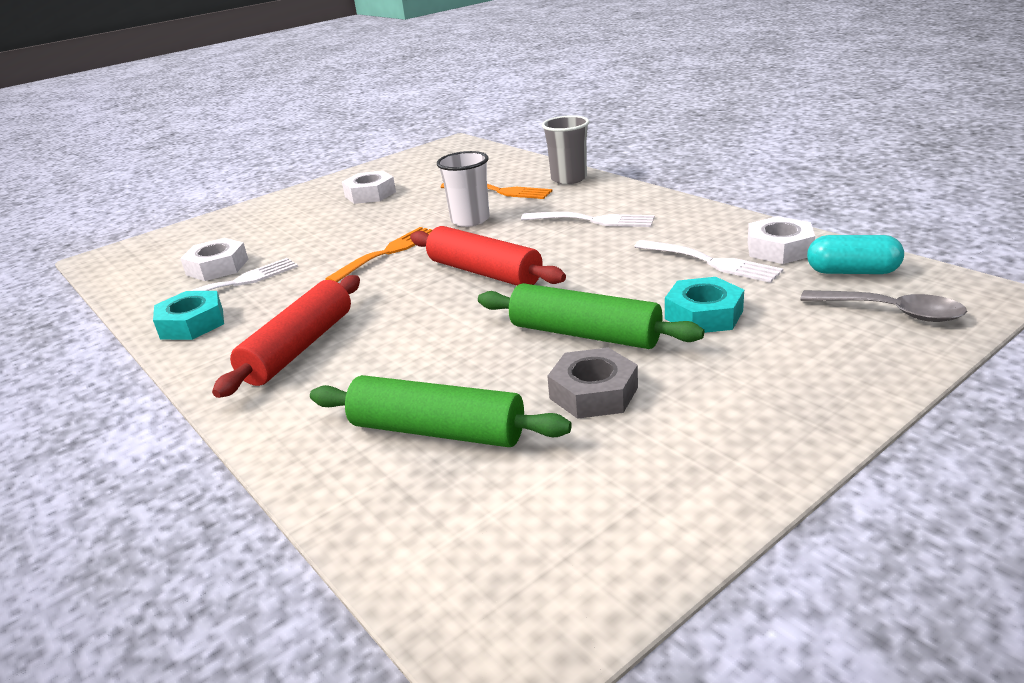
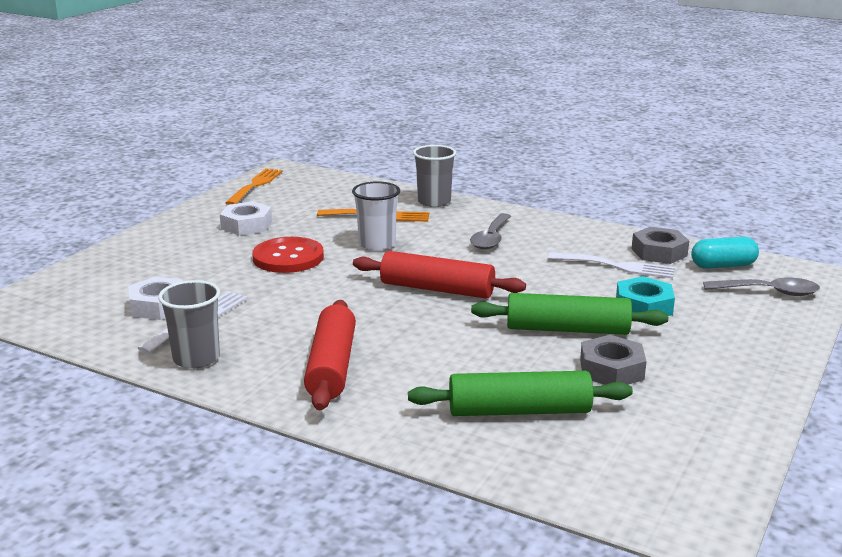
camera: 25 degrees left, 5 degrees down
(192, 324) = (196, 358): turquoise nut -> grey cup
(374, 228) = (288, 257): none -> red button
(387, 252) = (326, 279): orange fork -> orange fork (255, 185)
(593, 220) = (491, 238): white fork -> grey spoon
(779, 249) = (659, 252): white nut -> grey nut

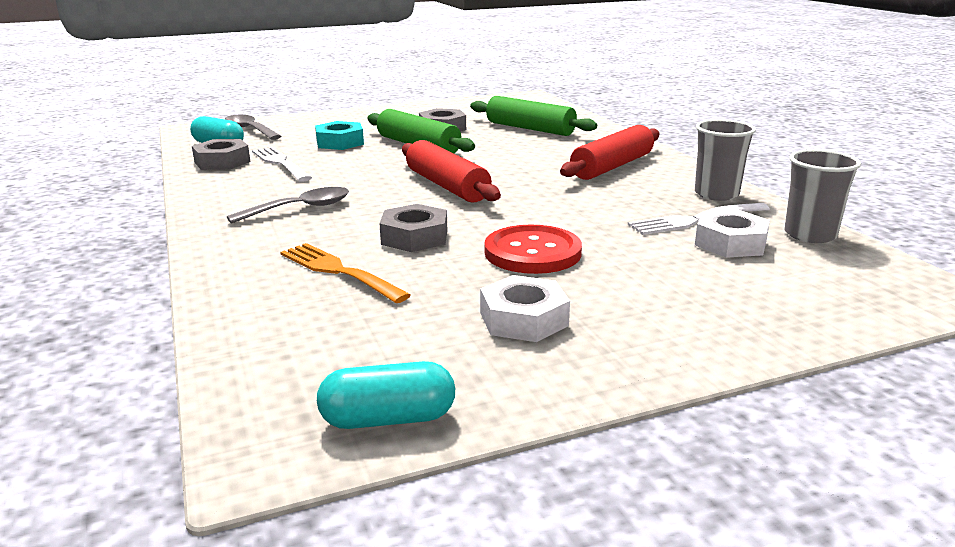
camera: 140 degrees left, 0 degrees up
(255, 185) = (388, 419): orange fork -> turquoise capsule
(377, 244) = (414, 237): white cup -> grey nut
(434, 202) = (233, 269): grey cup -> grey cup (810, 235)

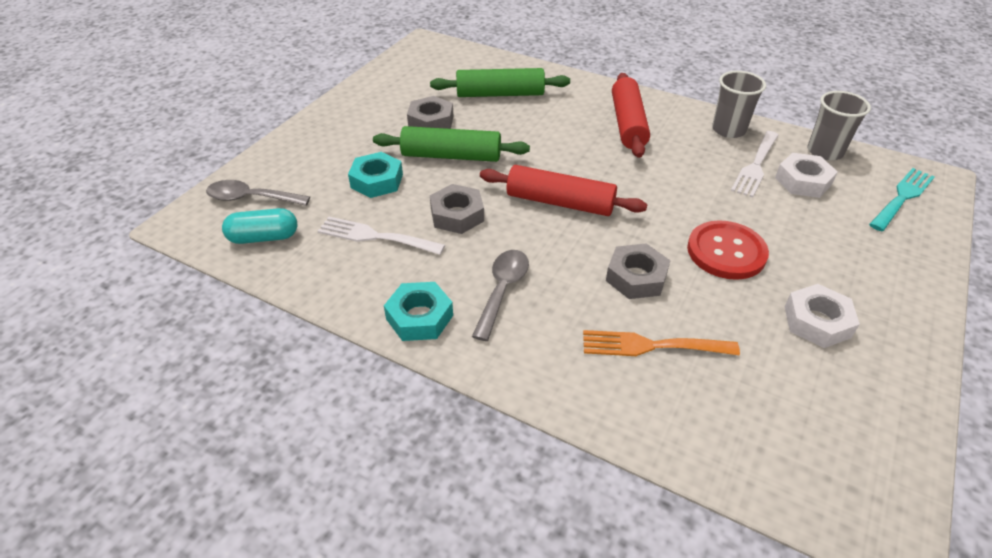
camera: 40 degrees left, 20 degrees up
(221, 201) = (419, 317): none -> turquoise nut
(222, 162) = (317, 261): grey nut -> grey nut (457, 215)
(388, 419) = (889, 455): turquoise capsule -> none
(848, 290) = (902, 197): none -> turquoise fork

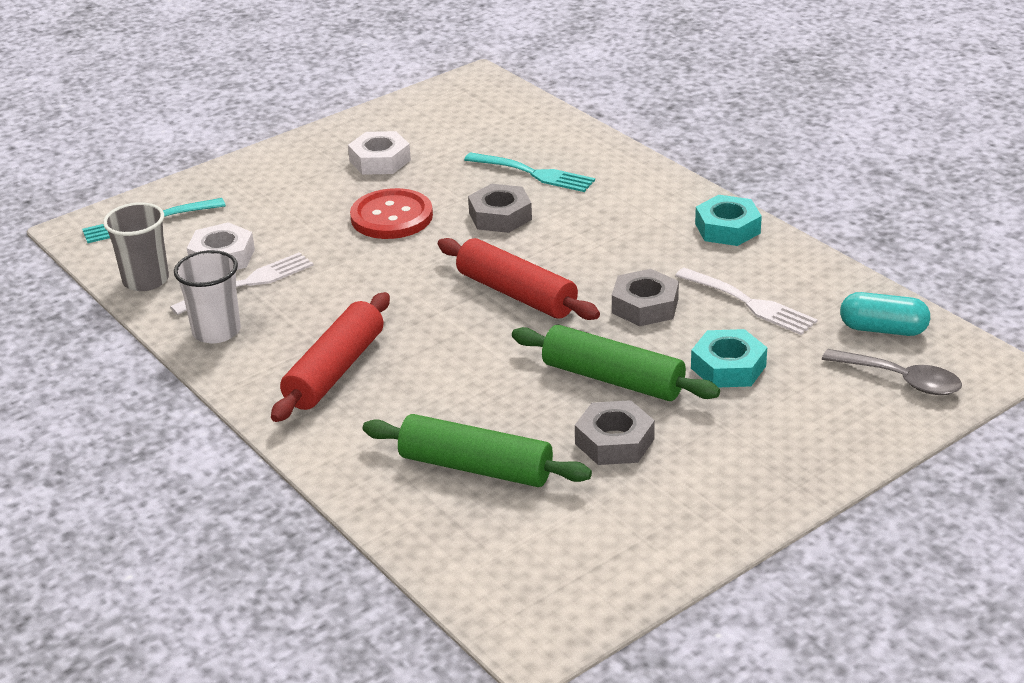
camera: 155 degrees left, 10 degrees down
(502, 290) = (636, 232): grey spoon -> none
(651, 346) = (534, 173): orange fork -> turquoise fork
(728, 130) = (216, 331): grey cup -> white cup

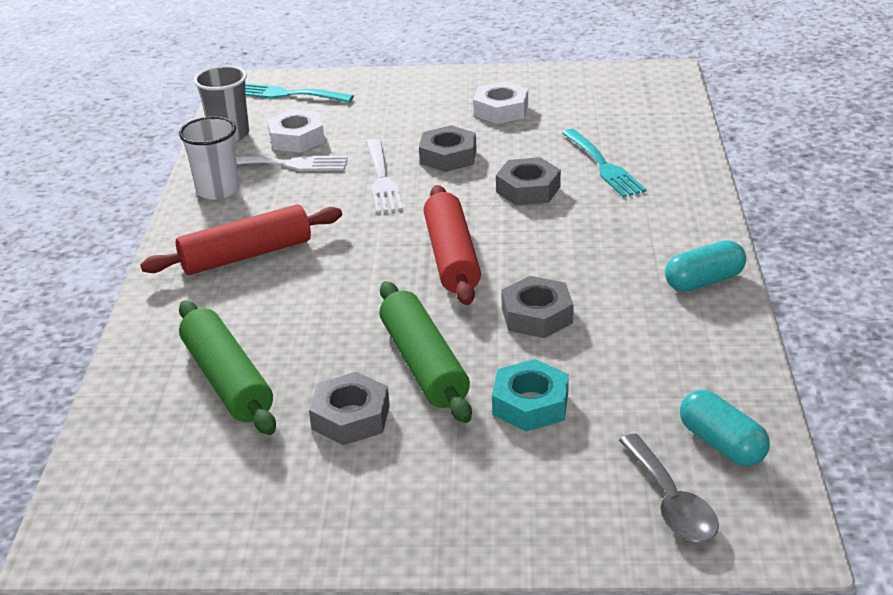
camera: 40 degrees right, 0 degrees up
(391, 217) = (448, 156): red button -> grey nut
(727, 228) = (704, 281): turquoise nut -> turquoise capsule
(750, 303) = (629, 357): white fork -> white fork (382, 179)

